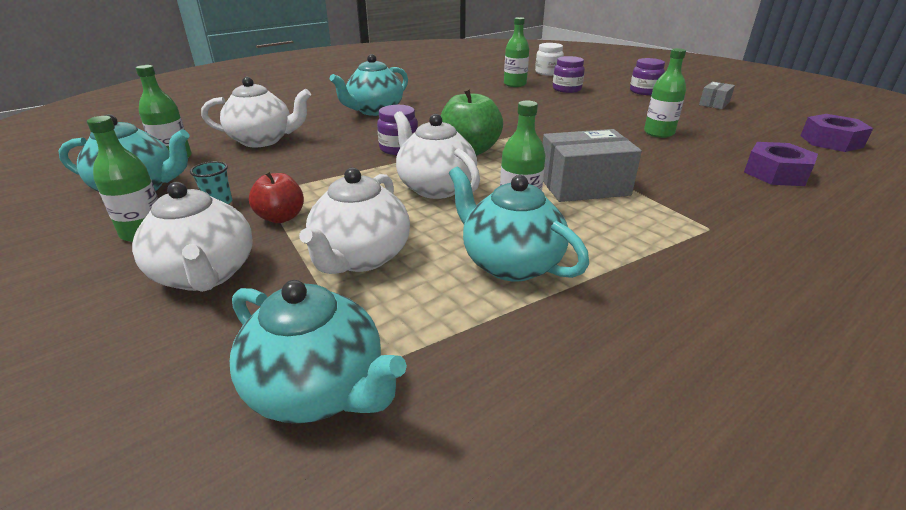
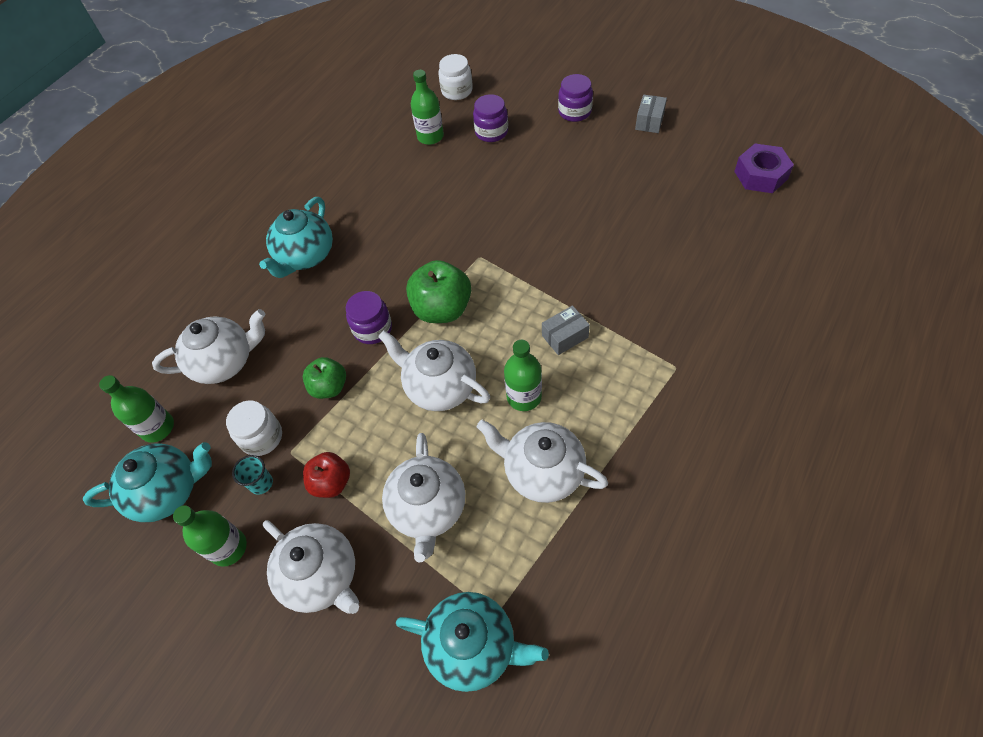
camera: 15 degrees left, 25 degrees up
(249, 180) = (262, 437): none -> white jar
(334, 168) = (329, 387): none -> green apple
(510, 263) = (542, 471): turquoise teapot -> white teapot
(583, 186) = (565, 336): grey box -> grey box, size x0.55
(658, 133) = (608, 209): green bottle -> none
(776, 173) = (718, 256): purple nut -> none

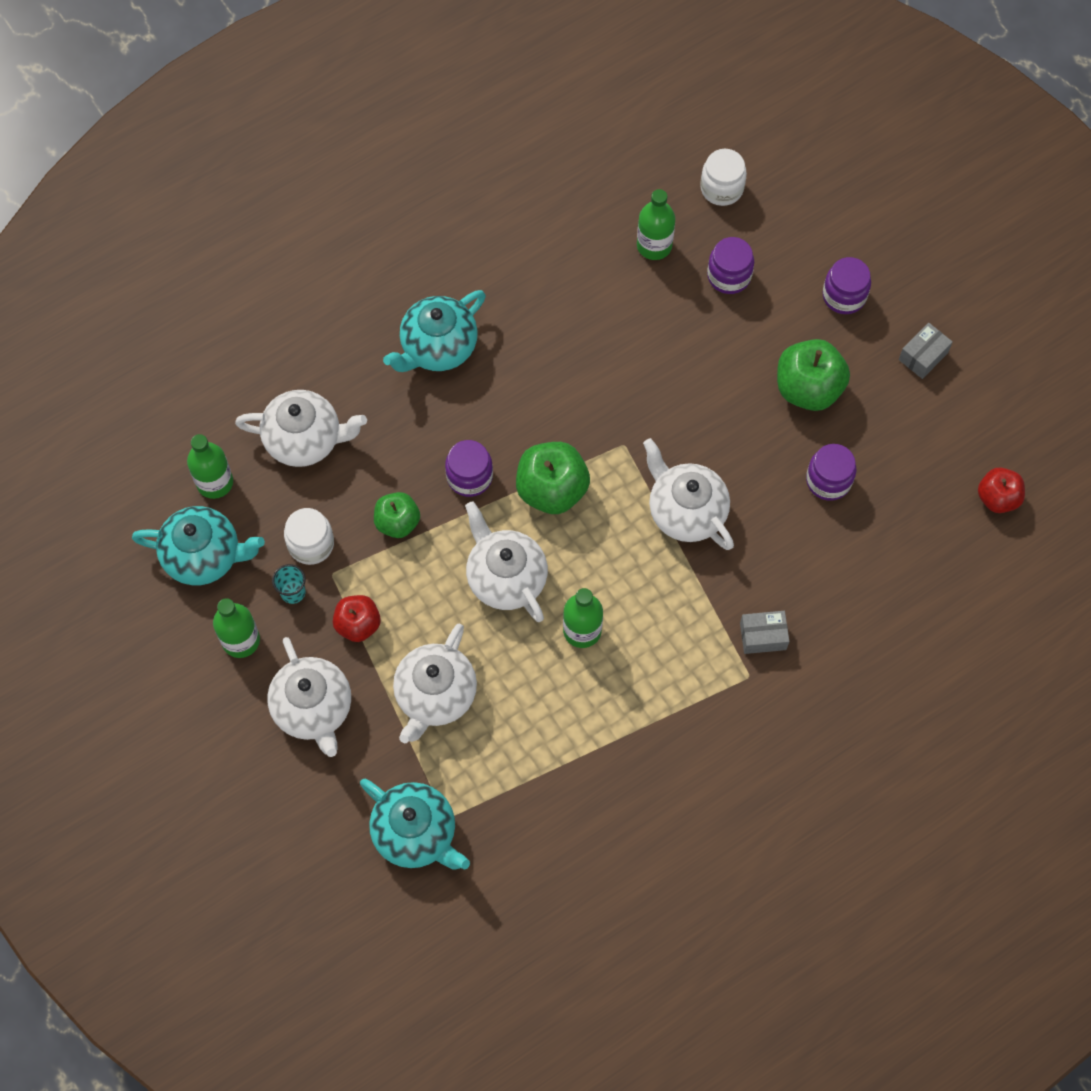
camera: 20 degrees right, 10 degrees up
(542, 471) = (557, 714): white teapot -> white teapot (685, 511)
(565, 336) = (659, 586): grey box -> grey box (763, 636)
(587, 169) = (808, 388): none -> green apple
(640, 215) = (828, 480): none -> purple jar
(761, 175) = (997, 498): purple nut -> red apple

